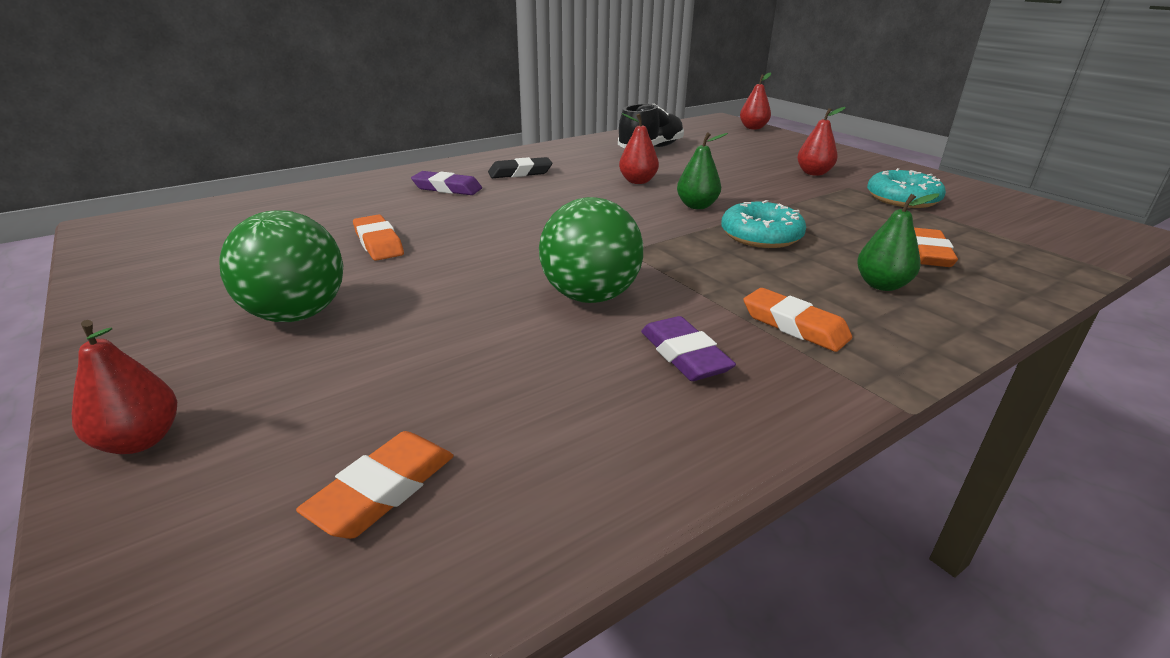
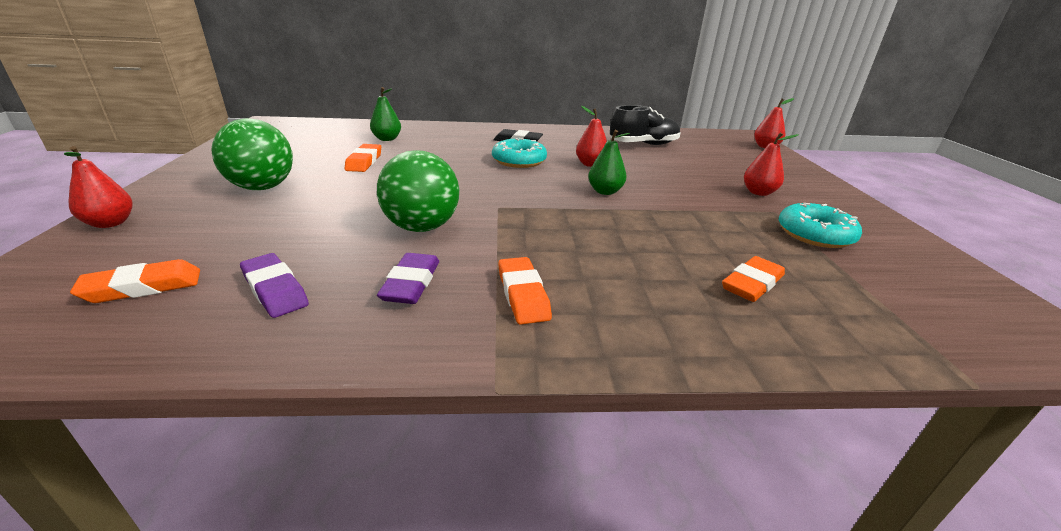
camera: 30 degrees right, 0 degrees up
(447, 188) = (456, 140): purple eraser -> purple eraser (275, 290)
(761, 235) = (618, 225): turquoise donut -> turquoise donut (519, 161)
(881, 285) = (654, 293): green pear -> green pear (387, 139)

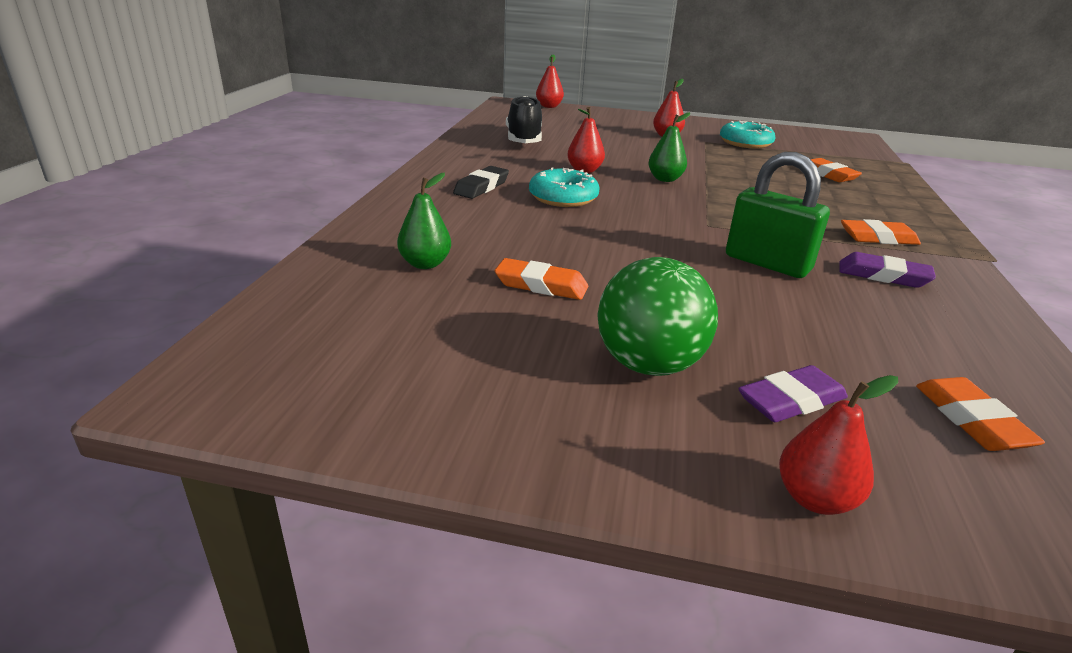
camera: 75 degrees left, 0 degrees up
(275, 290) = (929, 338): purple eraser -> purple eraser (791, 401)
(421, 227) = (767, 263): green ball -> green padlock

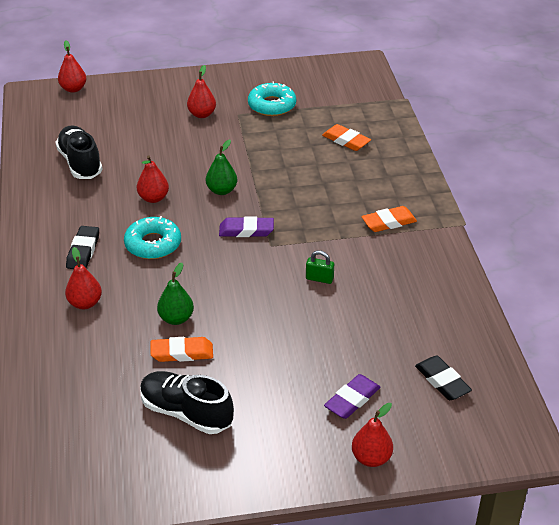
camera: 20 degrees left, 10 degrees up
(425, 264) = (95, 358): green pear -> green pear (176, 318)
(452, 221) = (85, 303): none -> red pear
(507, 345) = (186, 413): none -> black shoe
(648, 365) = (271, 400): green ball -> none
(767, 263) = (319, 279): green padlock -> green padlock, size x0.47
(883, 275) = (394, 267): purple eraser -> purple eraser (246, 230)
(971, 420) = (442, 381): orange eraser -> black eraser

